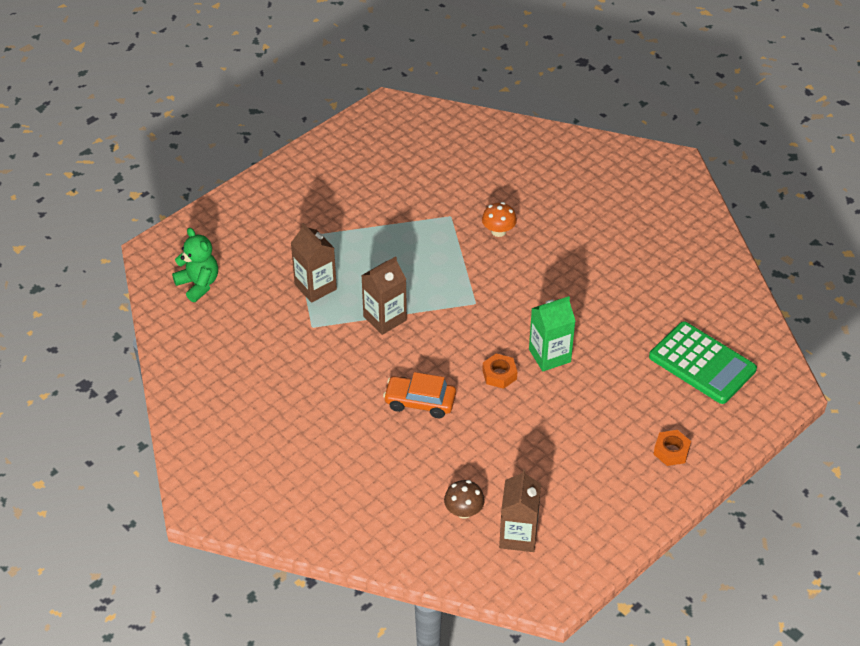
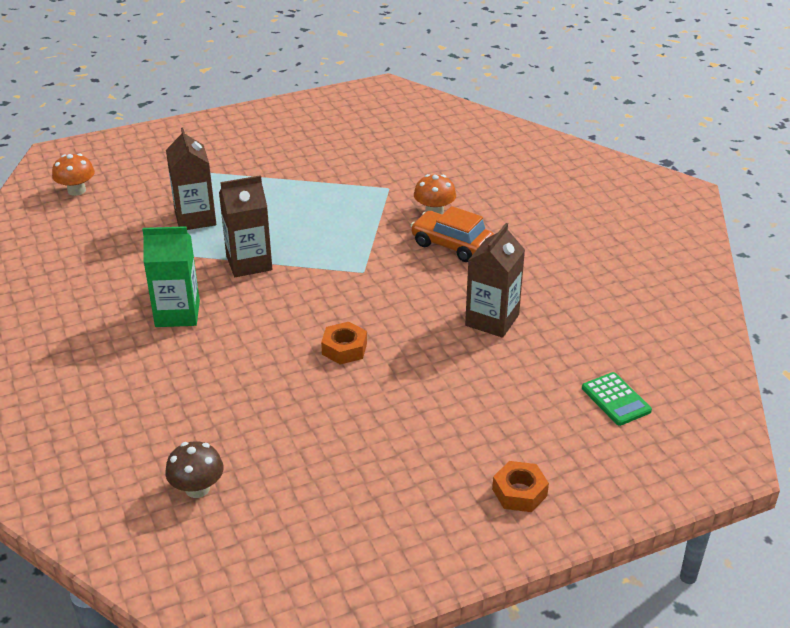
camera: 20 degrees right, 10 degrees down
(198, 284) = (76, 190): green teddy bear -> orange mushroom
(420, 402) = (229, 353): orange car -> orange car (452, 245)
(518, 536) = (247, 539): brown carton -> brown carton (492, 320)
(549, 355) = (419, 344): green carton -> green carton (177, 314)
(702, 363) = (616, 399): green calculator -> green calculator, size x0.49

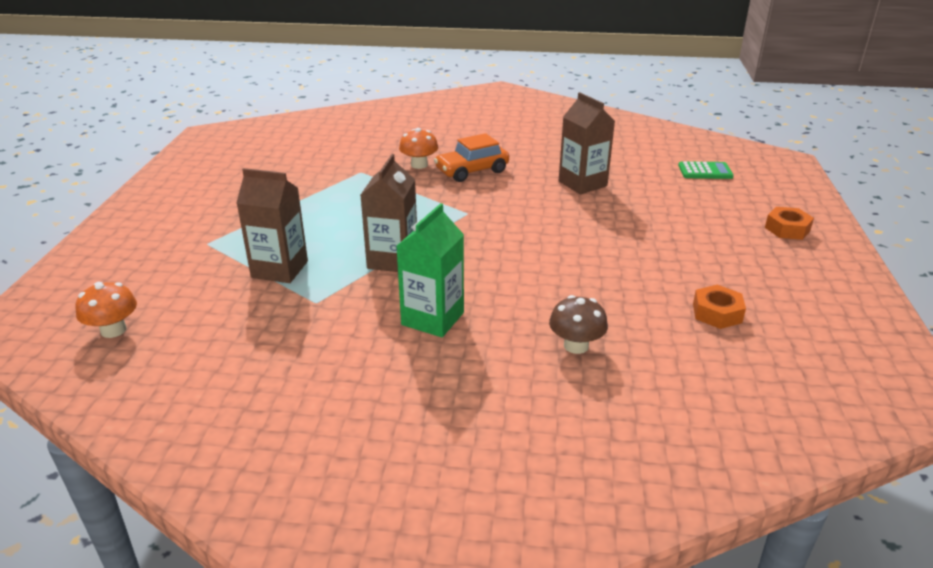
camera: 60 degrees left, 5 degrees down
(197, 488) = (716, 372): brown mushroom -> brown mushroom (576, 346)
(344, 349) = (567, 248): orange nut -> orange nut (717, 313)

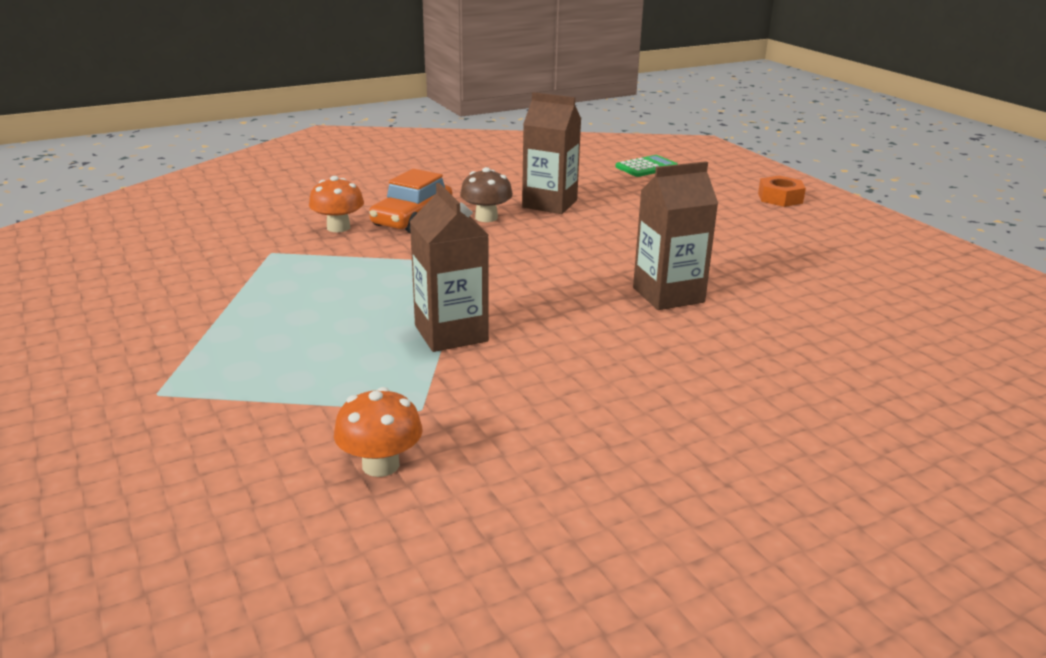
camera: 35 degrees left, 5 degrees down
(113, 330) = (158, 555): orange mushroom -> orange mushroom (380, 465)
(280, 269) = (316, 389): brown carton -> brown carton (668, 295)
(432, 319) = (584, 377): green carton -> none
(576, 346) = (758, 351): brown mushroom -> brown mushroom (486, 218)
(717, 313) = (827, 282): orange nut -> none

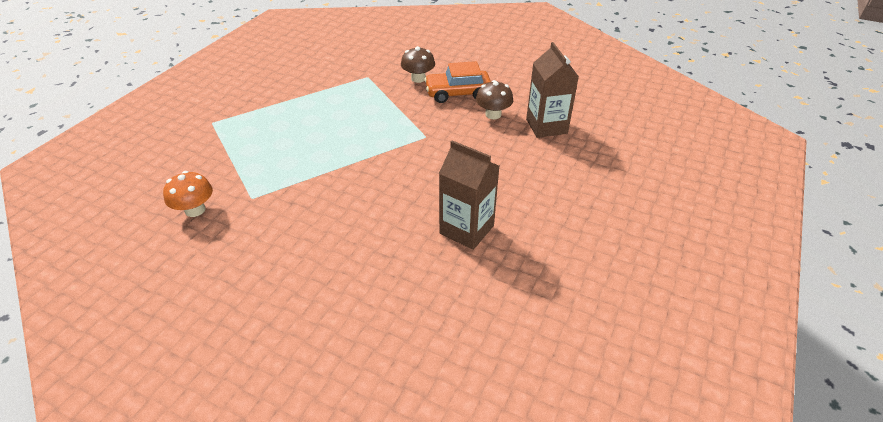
camera: 55 degrees right, 15 degrees up
(338, 227) = (418, 78): orange mushroom -> brown mushroom
(451, 333) = (335, 171): brown carton -> none
(646, 167) = (674, 136): green calculator -> none
(780, 198) = (715, 222): orange nut -> none

